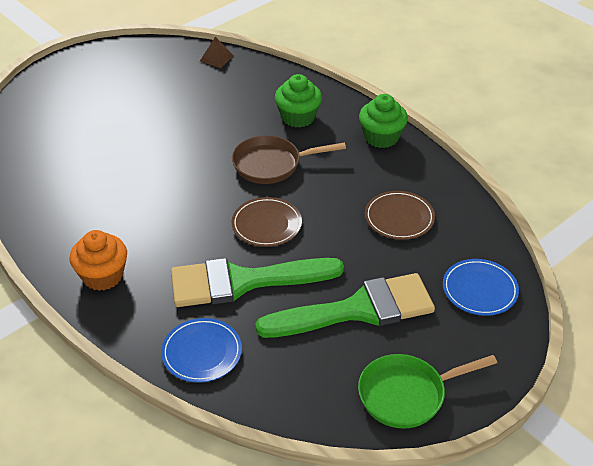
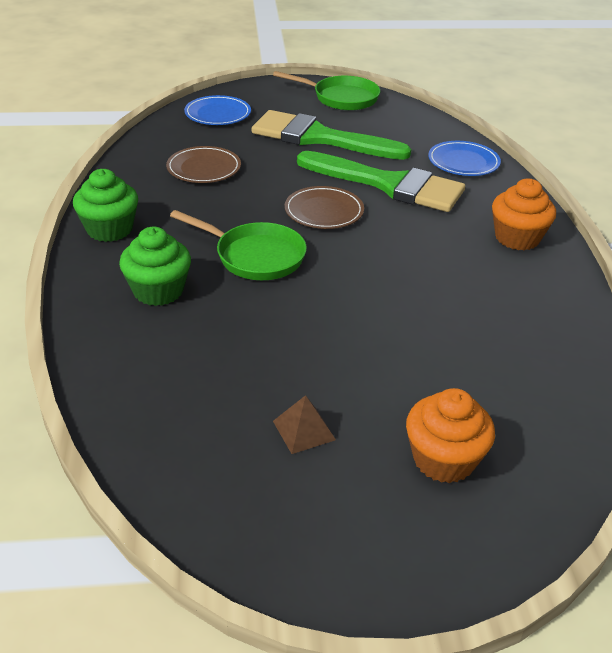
camera: 145 degrees left, 5 degrees down
(73, 109) = (443, 459): none -> orange cupcake
(216, 58) = (140, 440): brown pyramid -> brown pyramid (304, 430)
(271, 164) = (255, 256): brown pan -> green pan

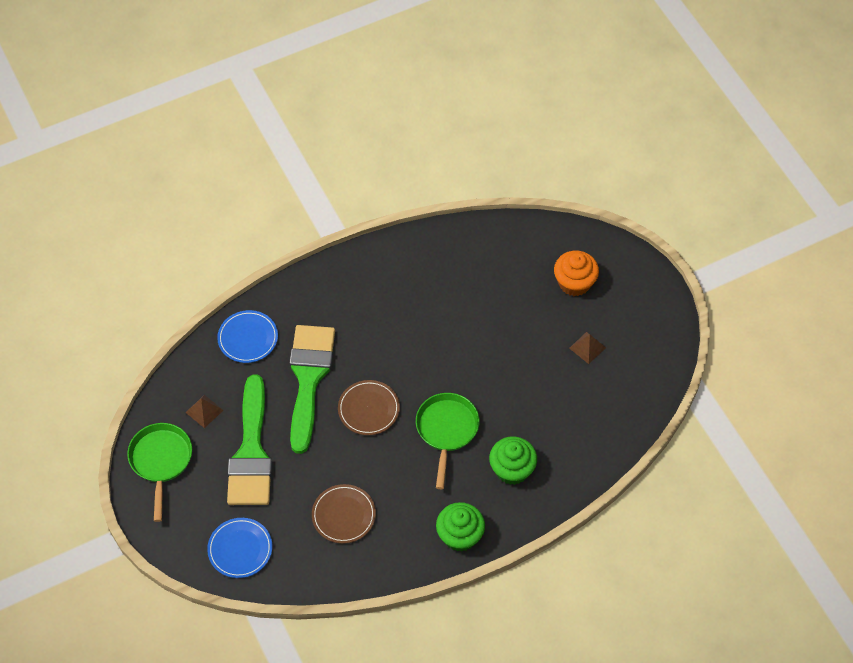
camera: 110 degrees left, 20 degrees up
(383, 125) = (204, 411): none -> brown pyramid
(517, 238) = (347, 285): orange cupcake -> none

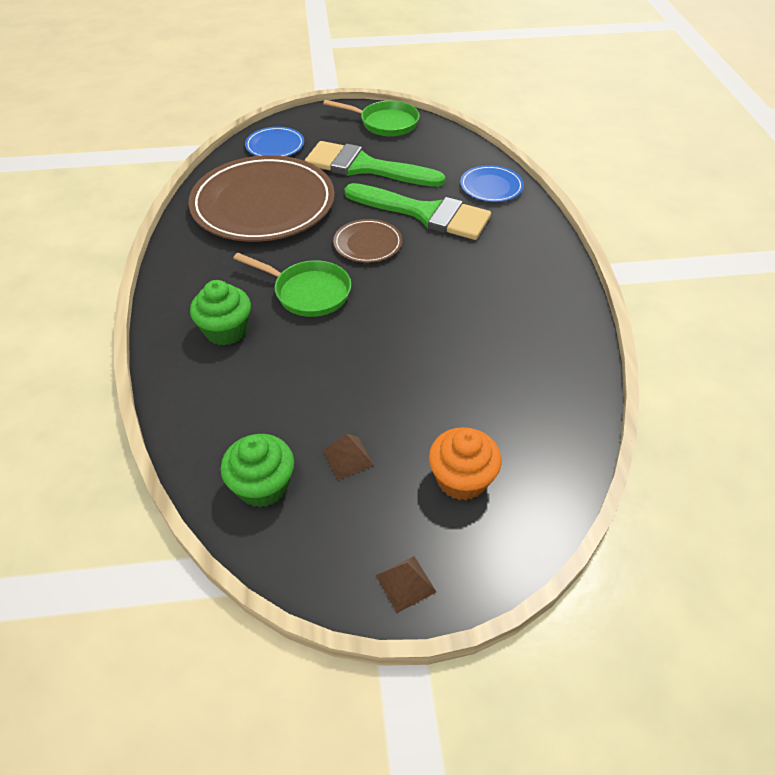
camera: 110 degrees right, 10 degrees down
(204, 411) = (422, 150): brown pyramid -> brown pyramid (405, 583)
(343, 515) = (263, 204): brown plate -> brown plate, size x2.21
(460, 535) = (183, 271): green cupcake -> green cupcake (262, 486)

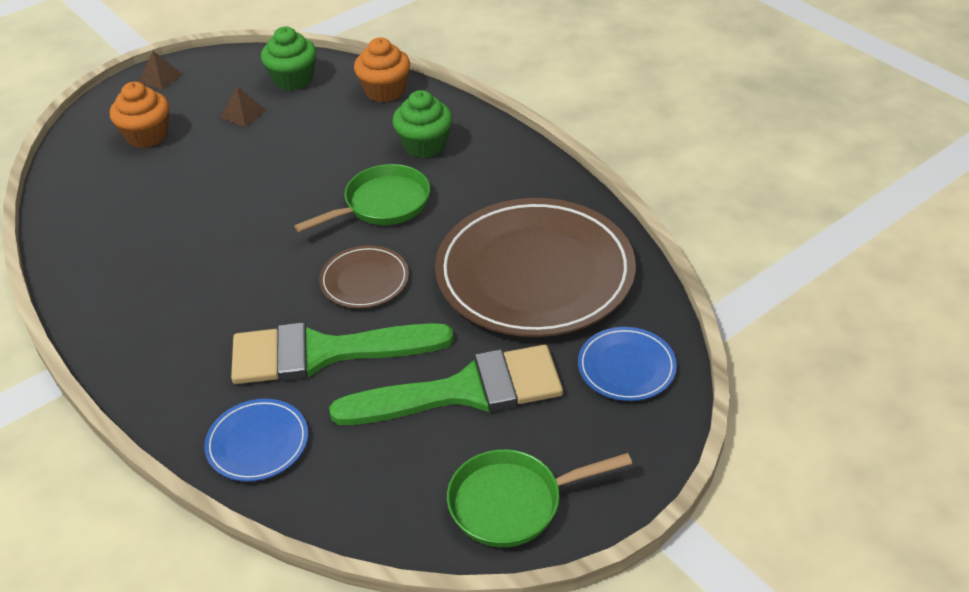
camera: 150 degrees right, 5 degrees down
(194, 413) = (385, 91): none -> orange cupcake
(308, 292) = (382, 204): green pan -> green pan turned 150 degrees clockwise

